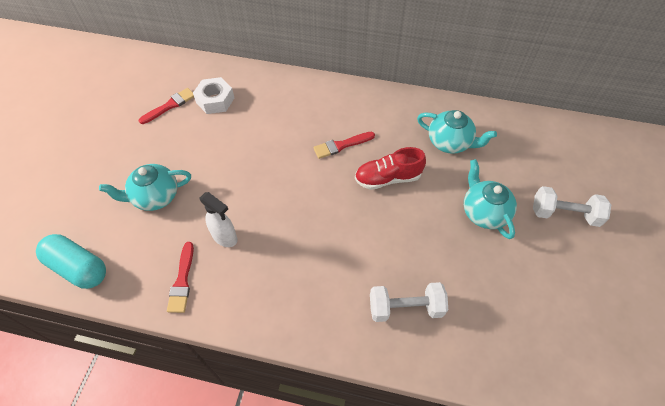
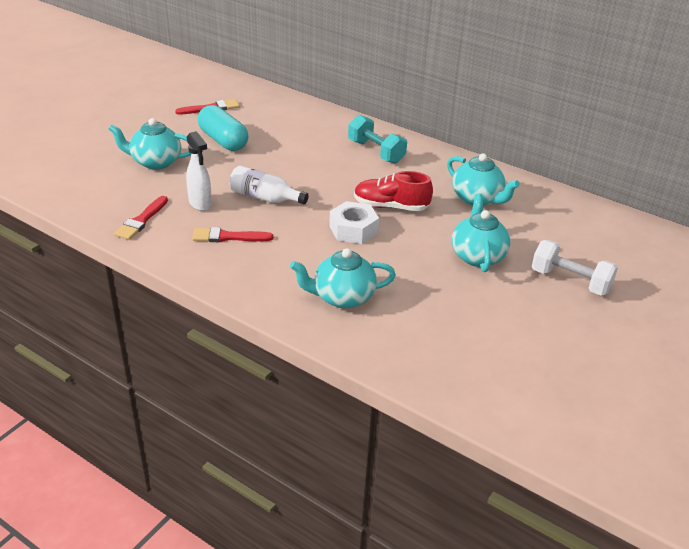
camera: 20 degrees right, 20 degrees down
(78, 267) = (58, 188): turquoise capsule -> turquoise capsule (223, 140)
(215, 100) = (256, 114): white nut -> white nut (353, 229)
(278, 207) = (265, 198): none -> white bottle
(341, 145) = (359, 173): red brush -> red brush (228, 237)
(342, 113) = (376, 152): none -> turquoise dumbbell
(405, 308) = (342, 297): white dumbbell -> turquoise teapot

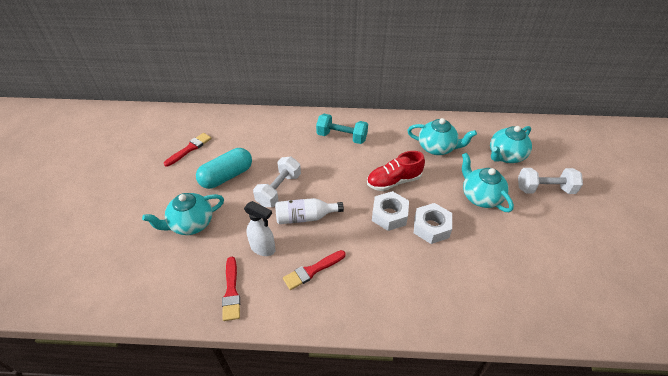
camera: 30 degrees left, 10 degrees up
(223, 140) = (226, 176): turquoise capsule -> turquoise capsule turned 60 degrees counterclockwise
(262, 168) = (279, 190): none -> white dumbbell
(342, 297) = (438, 282): turquoise teapot -> turquoise teapot (505, 156)
(387, 256) = (431, 227): none -> white nut

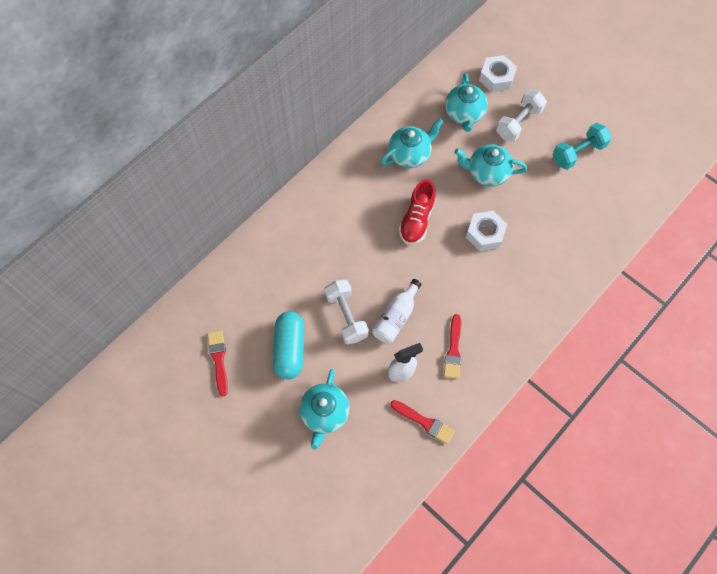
camera: 50 degrees left, 20 degrees up
(342, 137) = (326, 216): turquoise dumbbell -> turquoise dumbbell (578, 153)
(389, 215) = (448, 253): white nut -> white nut (496, 78)

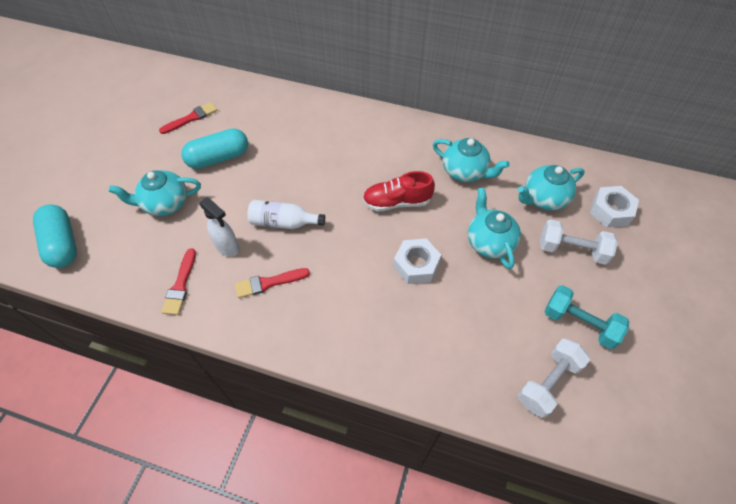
camera: 65 degrees right, 10 degrees down
(329, 520) = (63, 244): none -> turquoise capsule
(346, 316) = (267, 185): white dumbbell -> white dumbbell (548, 382)

